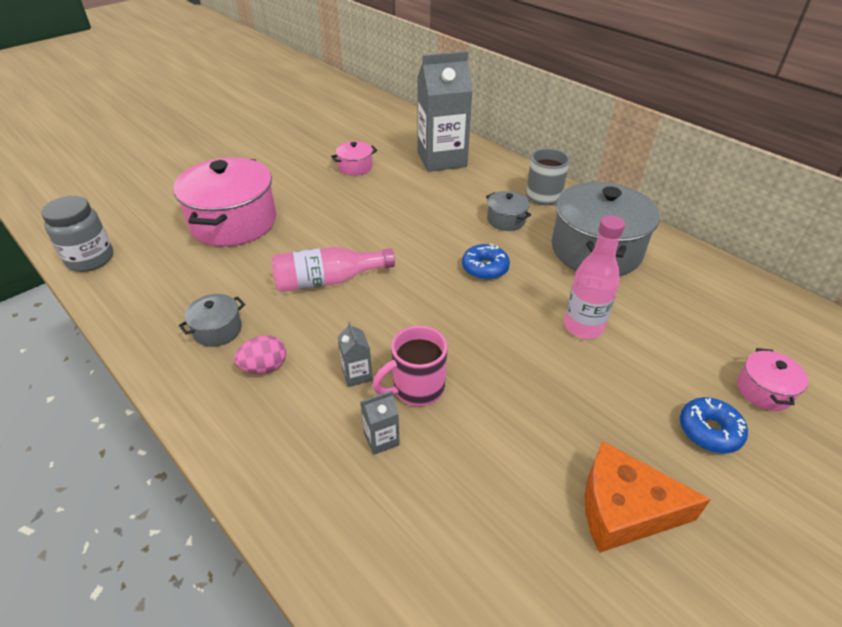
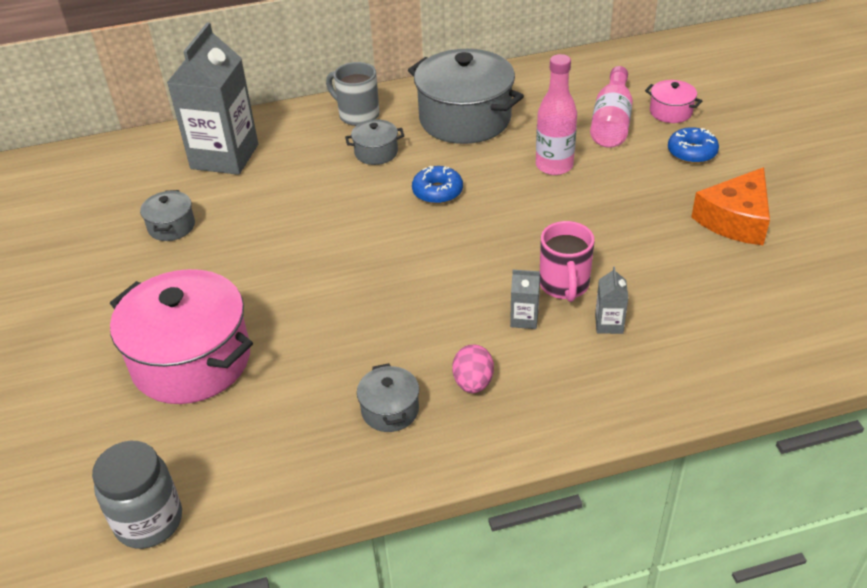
camera: 60 degrees left, 0 degrees up
(328, 281) = (372, 304): pink bottle -> pink bottle (611, 122)
(355, 167) = (171, 226): pink pot -> grey pot

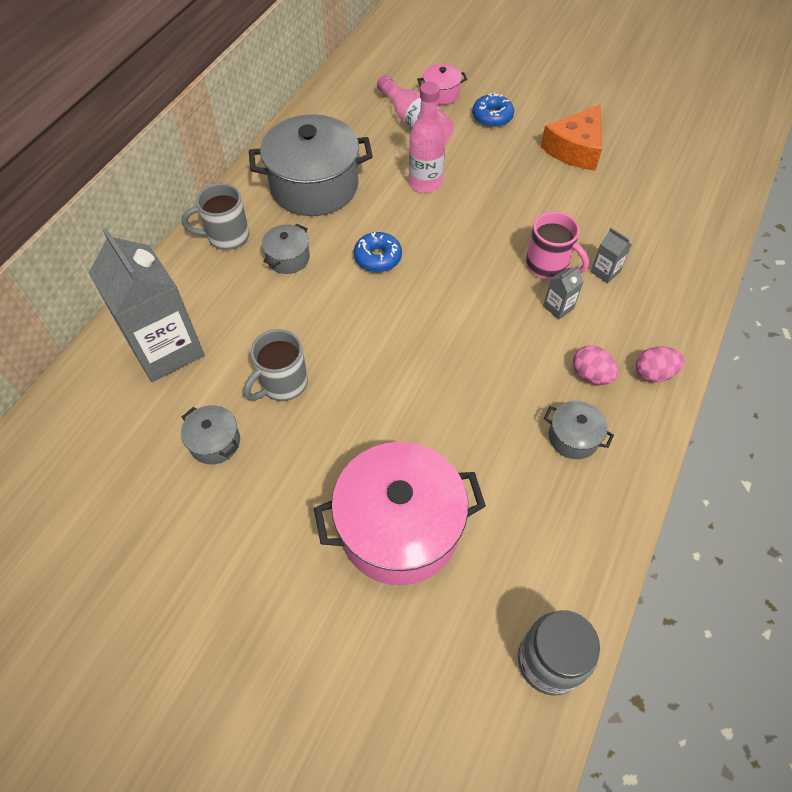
camera: 50 degrees left, 15 degrees up
(256, 223) = (282, 384): none -> grey mug
(528, 424) = (653, 373): none -> pink egg
(735, 219) = (575, 149): orange cheese -> orange cheese turned 45 degrees clockwise

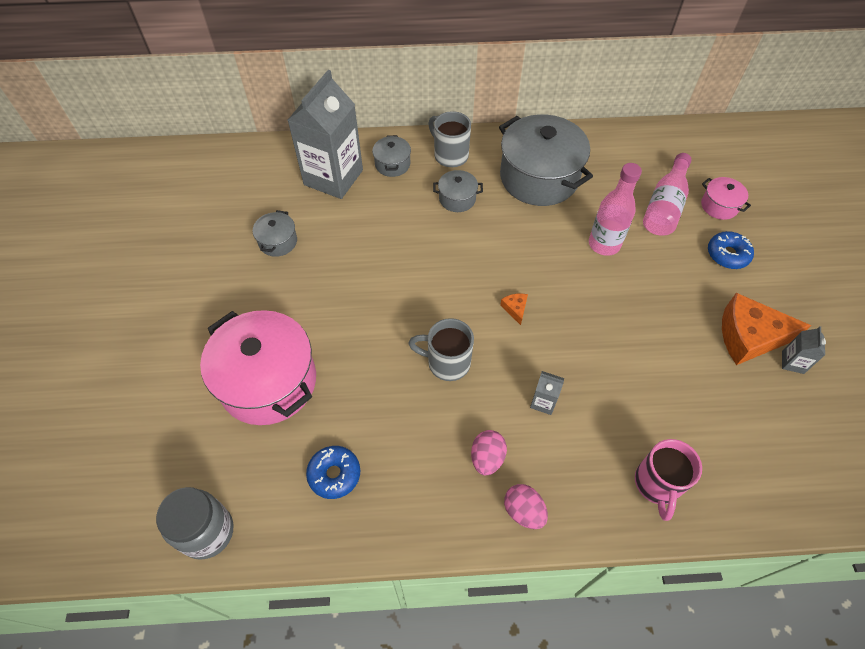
camera: 60 degrees right, 0 degrees up
(282, 384) = (345, 253): grey mug -> grey mug (447, 362)
(378, 258) = (499, 251): blue donut -> blue donut (334, 474)
(450, 278) = (515, 309): none -> orange cheese
(548, 266) = (584, 375): pink mug -> pink mug (657, 484)
(573, 437) = (414, 469): grey pot -> grey pot (392, 164)
(605, 272) = (613, 424): grey carton -> grey carton (792, 362)

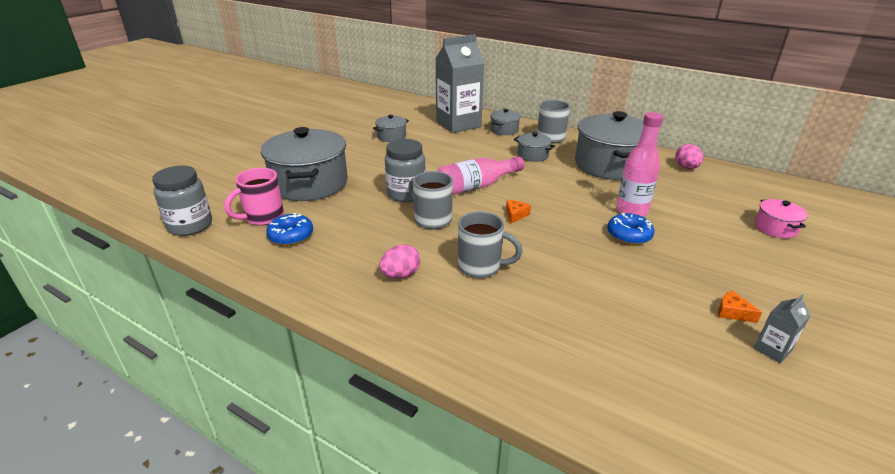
camera: 35 degrees right, 25 degrees down
(268, 382) = (309, 184): pink pot -> grey pot
(388, 337) = (406, 194): none -> grey jar
(523, 511) = (392, 315): pink egg -> pink egg (686, 167)
(543, 402) = (481, 267): grey carton -> grey mug
(657, 484) = (528, 358): pink mug -> pink mug (263, 217)
(664, 206) = (714, 211): pink bottle -> pink bottle (476, 186)
(727, 254) = (757, 256): blue donut -> blue donut (629, 235)
(749, 337) = (732, 312): orange cheese -> orange cheese, size x0.42

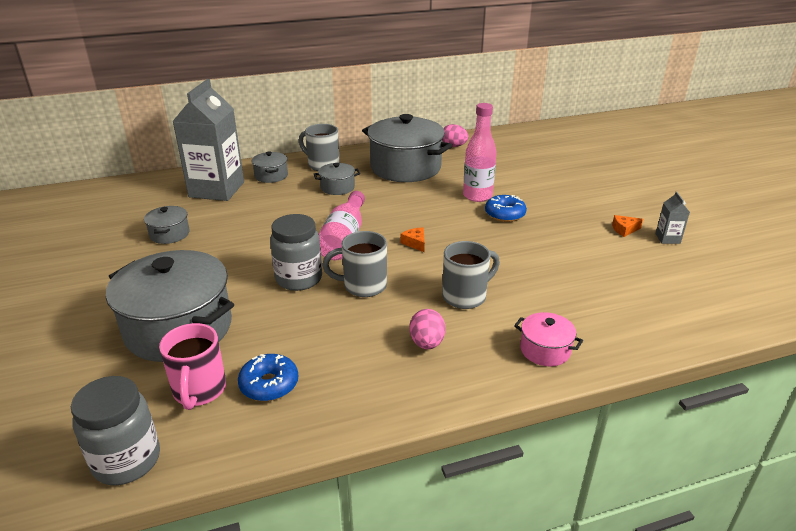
camera: 50 degrees left, 0 degrees up
(775, 228) = (561, 164): pink pot -> pink pot (545, 350)

